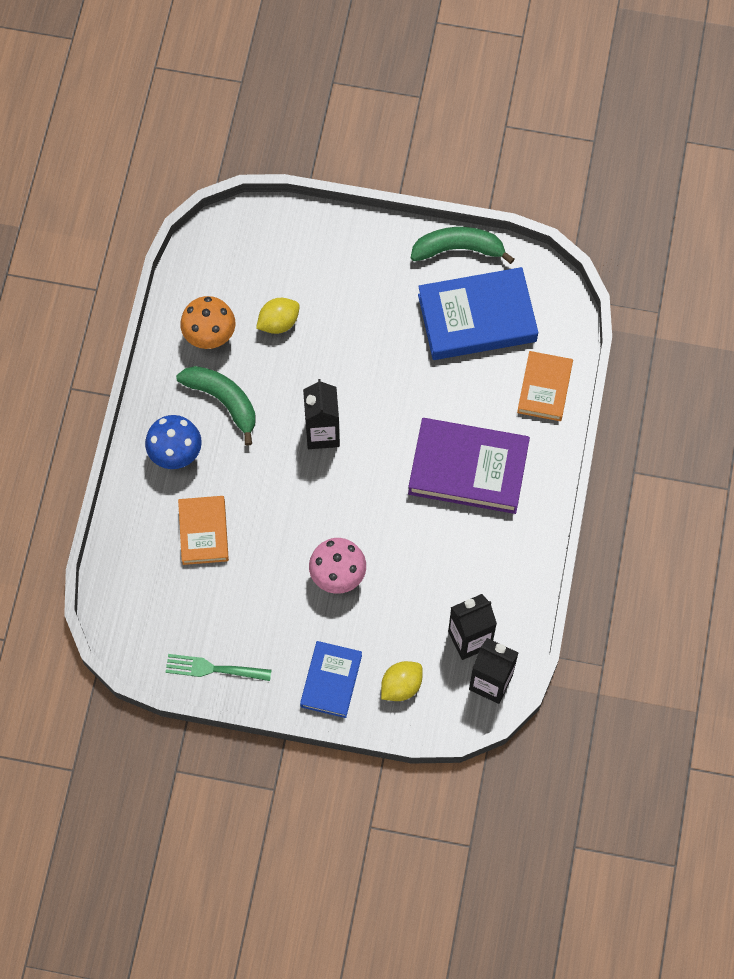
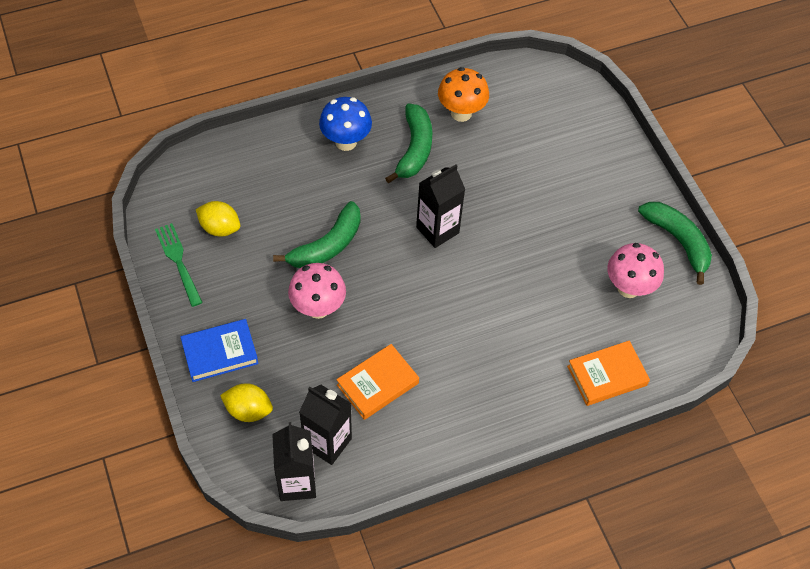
camera: 55 degrees right, 10 degrees down
(203, 532) = (293, 193): orange book -> orange book (377, 384)
(278, 323) = (509, 151): yellow lemon -> yellow lemon (220, 228)
(279, 534) = (327, 245): none -> green banana
(468, 469) = (486, 355): purple book -> none
(477, 318) = (628, 288): blue book -> pink mushroom

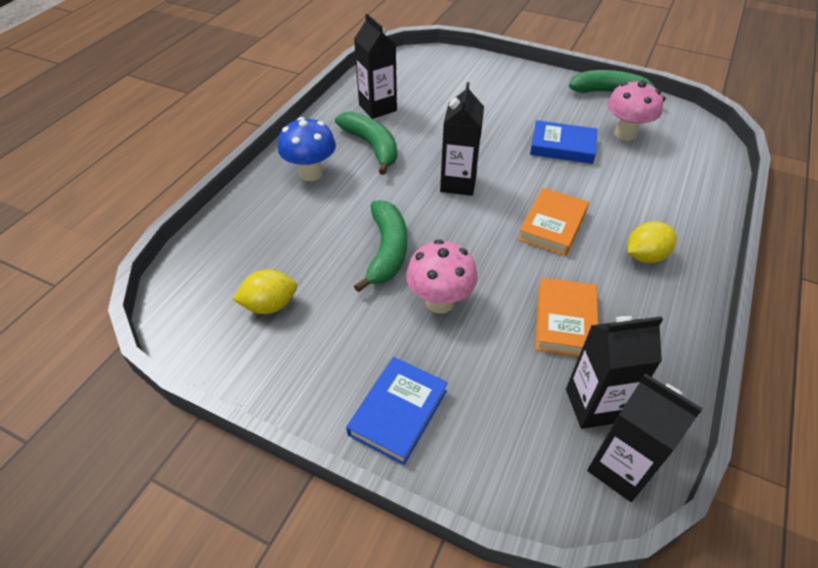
camera: 40 degrees left, 10 degrees down
(178, 261) = (257, 363): green fork -> none
(248, 410) = (491, 442): yellow lemon -> yellow lemon (645, 256)
(461, 113) = (377, 108): orange mushroom -> black carton
(559, 259) = (562, 146): none -> blue book
(607, 375) = (693, 190): orange book -> orange book (552, 225)

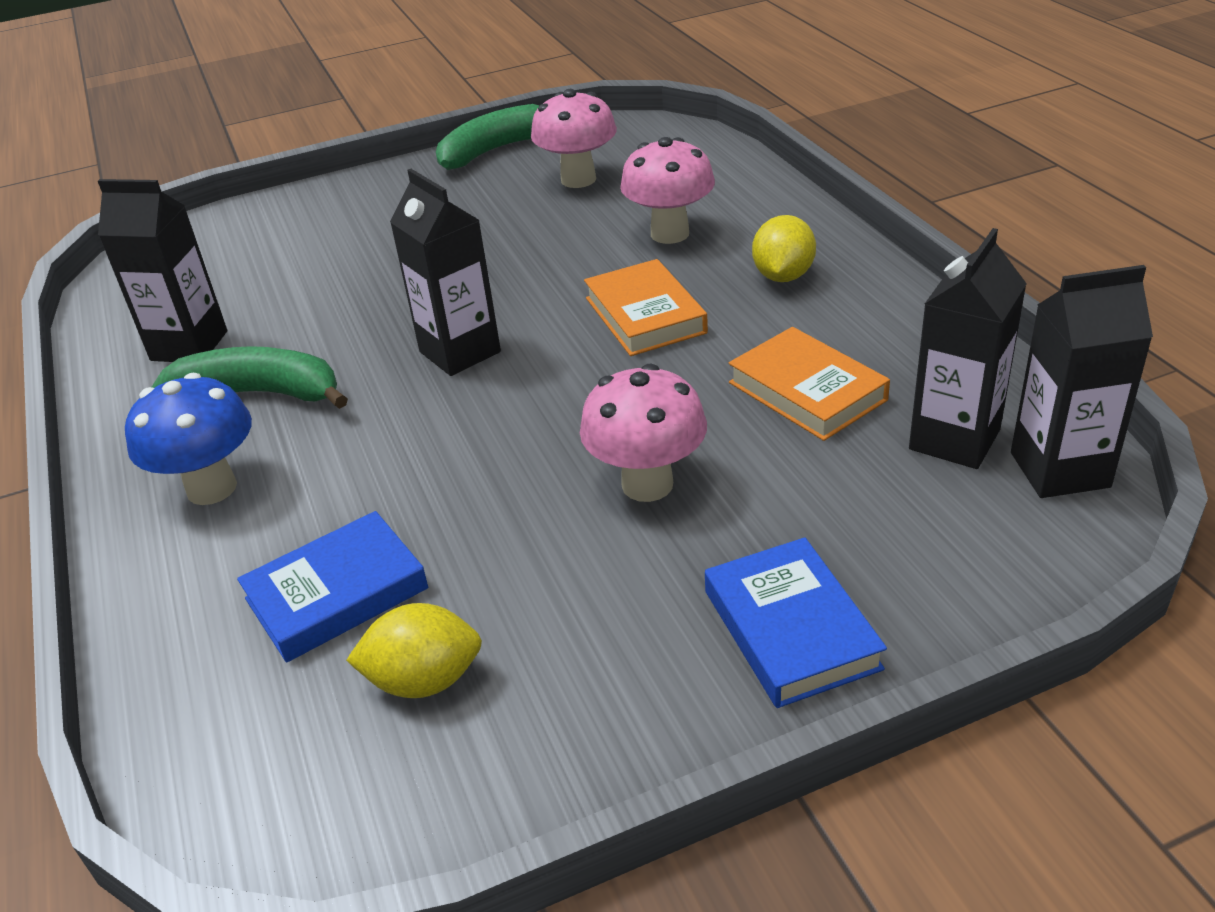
camera: 45 degrees left, 10 degrees down
(270, 305) = (424, 680): yellow lemon -> yellow lemon turned 60 degrees clockwise
(387, 251) = (488, 487): green banana -> none
(562, 146) = (527, 233): blue book -> blue book (336, 593)
(625, 193) = (670, 234): none -> pink mushroom

